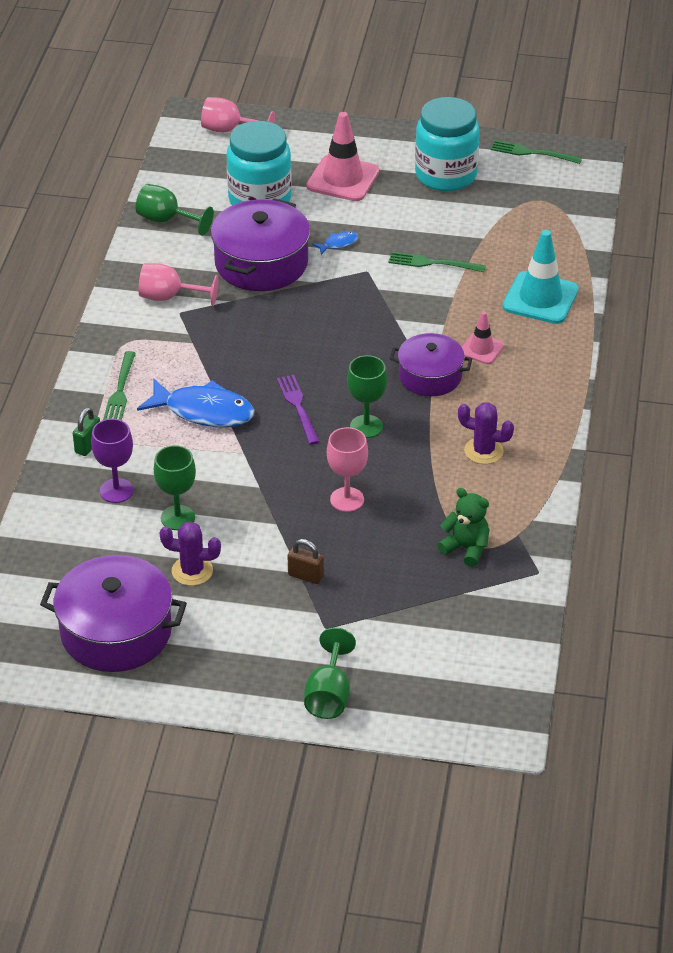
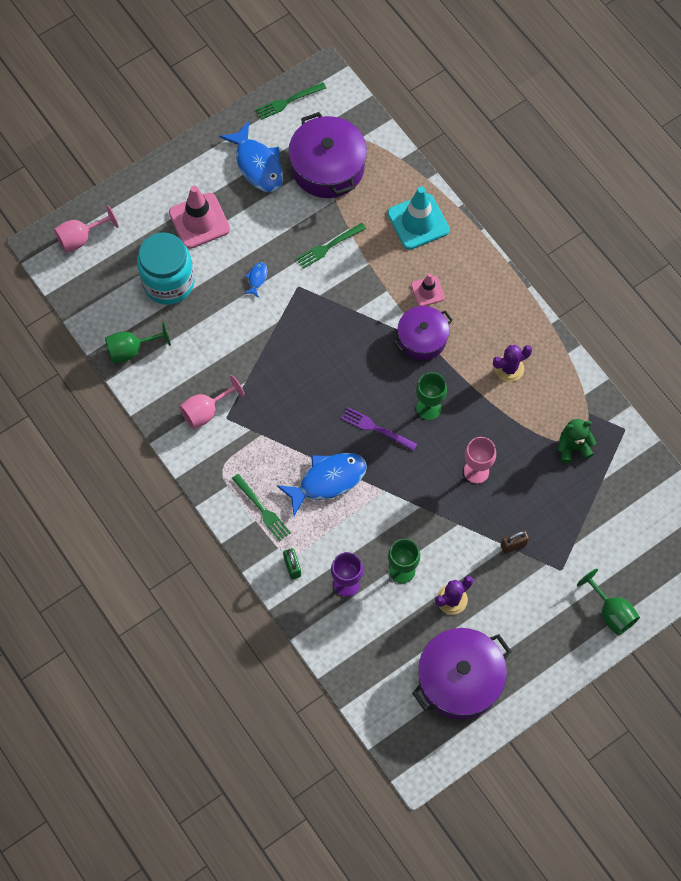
camera: 45 degrees left, 25 degrees up
(261, 263) = (229, 335): purple pot -> purple pot (328, 167)
(446, 175) = (257, 165): turquoise jar -> blue fish

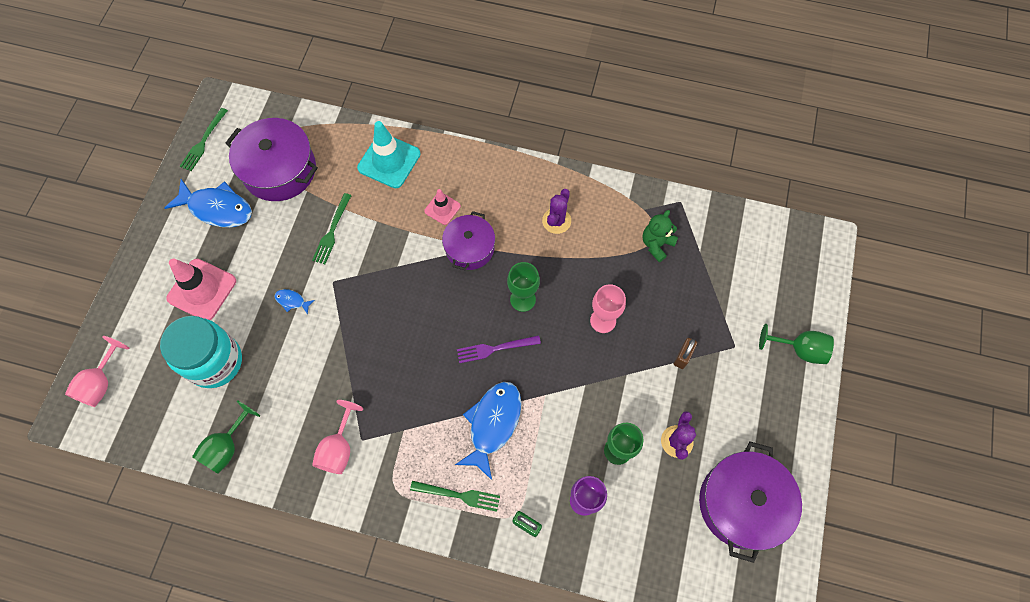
camera: 40 degrees left, 0 degrees up
(257, 278) = (292, 301): blue fish -> blue fish turned 45 degrees counterclockwise

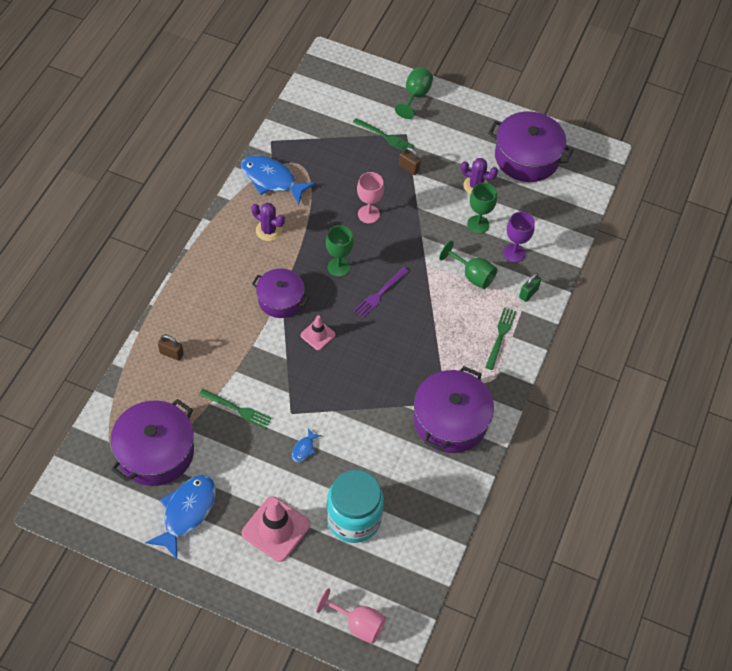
camera: 85 degrees left, 10 degrees down
(203, 142) = (101, 524): green fork -> green fork (385, 136)
(226, 447) = (437, 511): green goblet -> green goblet (472, 275)
(339, 448) = (450, 420): pink goblet -> purple pot
(389, 161) = (171, 353): turquoise traffic cone -> brown padlock
(442, 208) = (235, 315): pink traffic cone -> pink traffic cone (318, 335)
(493, 424) = (445, 304): blue fish -> blue fish (272, 180)
(495, 349) = (380, 294): purple fork -> purple fork turned 45 degrees clockwise
(656, 244) = (307, 165): green teddy bear -> none

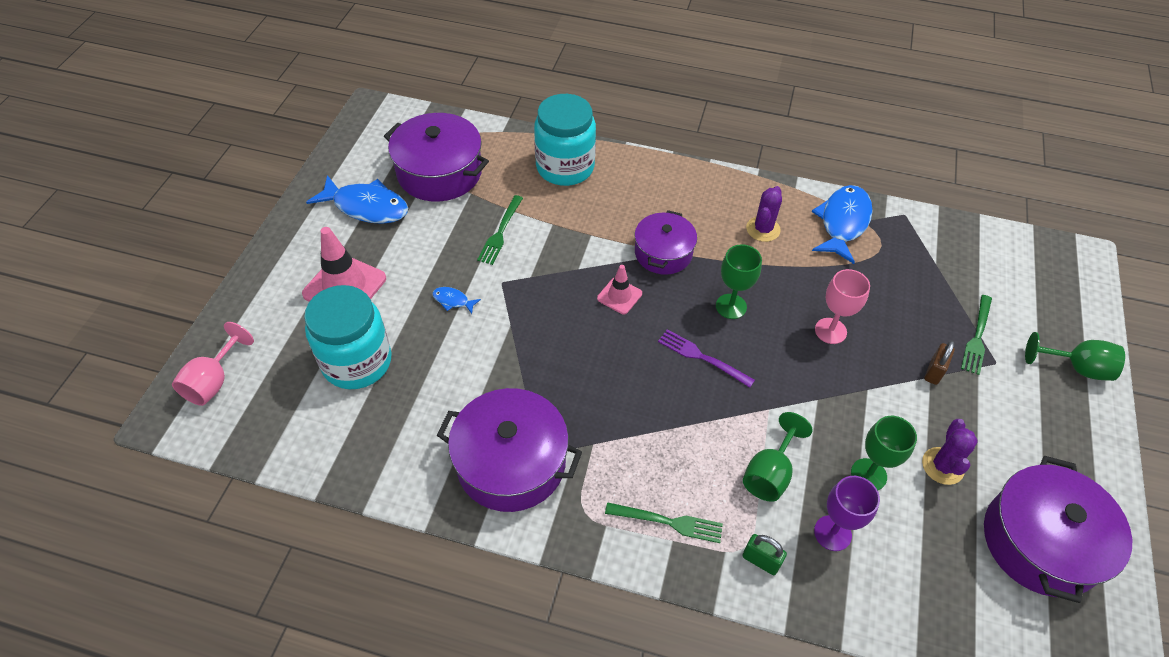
camera: 85 degrees right, 5 degrees down
(171, 353) = (565, 167): brown padlock -> turquoise jar

